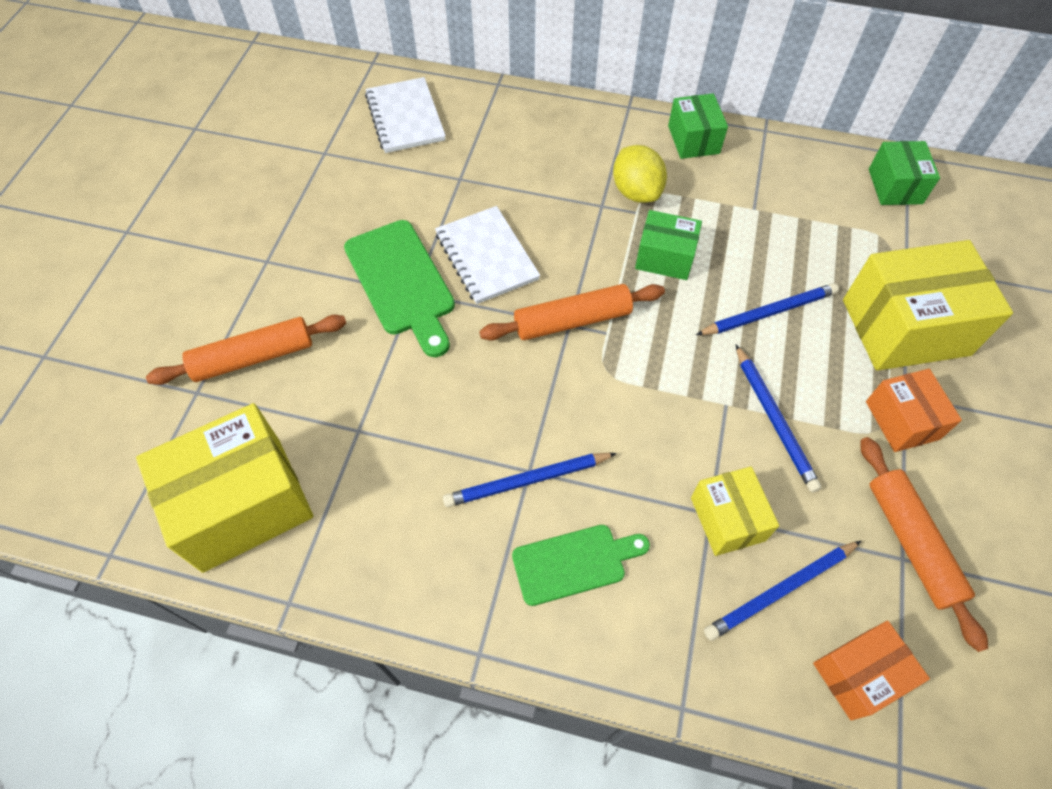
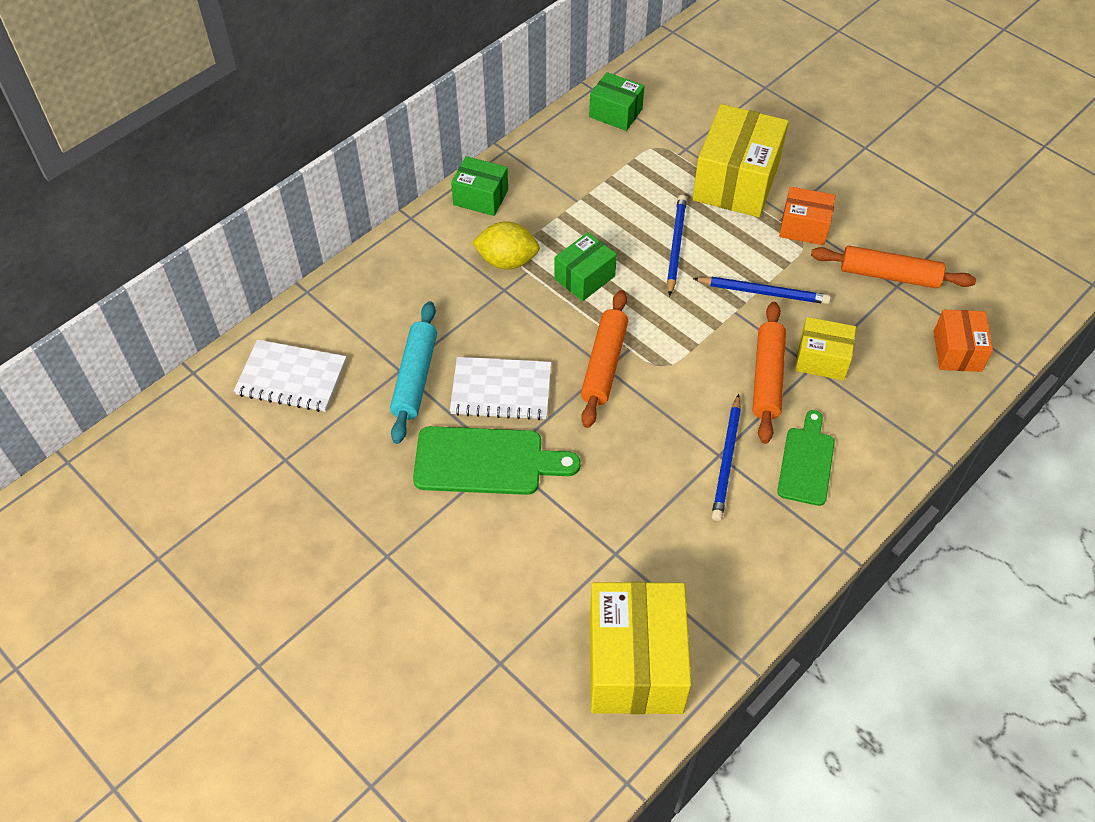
camera: 60 degrees left, 5 degrees down
(253, 357) = (492, 604): orange rolling pin -> orange rolling pin (767, 378)
(459, 192) = (415, 378): none -> turquoise rolling pin
(781, 591) = (886, 359): blue pencil -> none

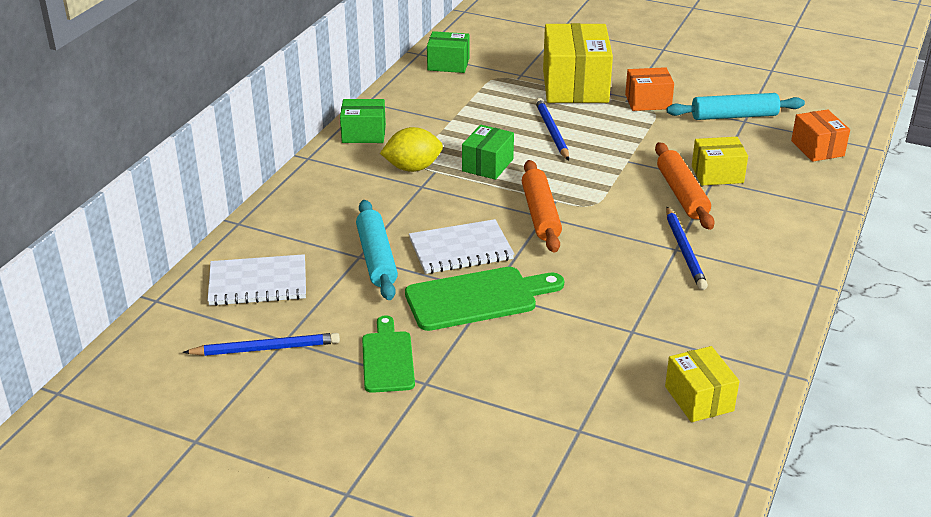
camera: 20 degrees left, 20 degrees down
(635, 663) = (699, 399): yellow box -> yellow box, size x0.55
(763, 292) = (642, 145): blue pencil -> blue pencil (265, 348)
(806, 462) = (750, 237): green cutting board -> green cutting board (388, 358)
(889, 275) = (734, 116): orange rolling pin -> turquoise rolling pin

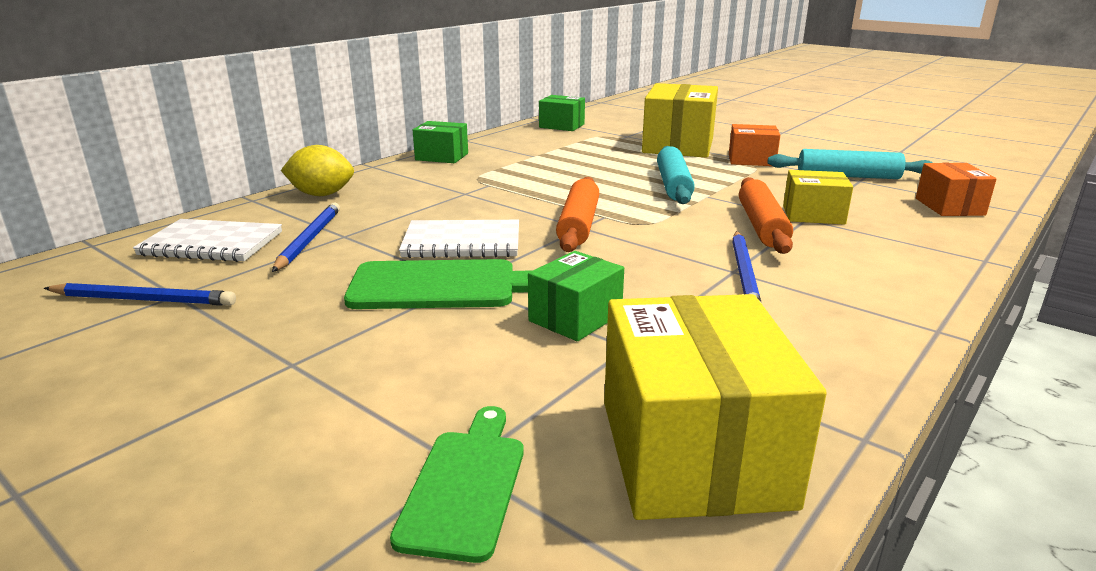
camera: 15 degrees right, 10 degrees down
(377, 258) = (361, 239): turquoise rolling pin -> turquoise rolling pin (673, 185)
(388, 358) = (272, 330): green cutting board -> green cutting board (465, 485)
(412, 168) = (467, 181): yellow lemon -> yellow lemon (321, 195)
(487, 165) = (548, 185): green box -> green box (575, 317)
(551, 132) = (634, 170): blue pencil -> blue pencil (309, 240)
(699, 399) = (693, 452): yellow box -> yellow box, size x1.82

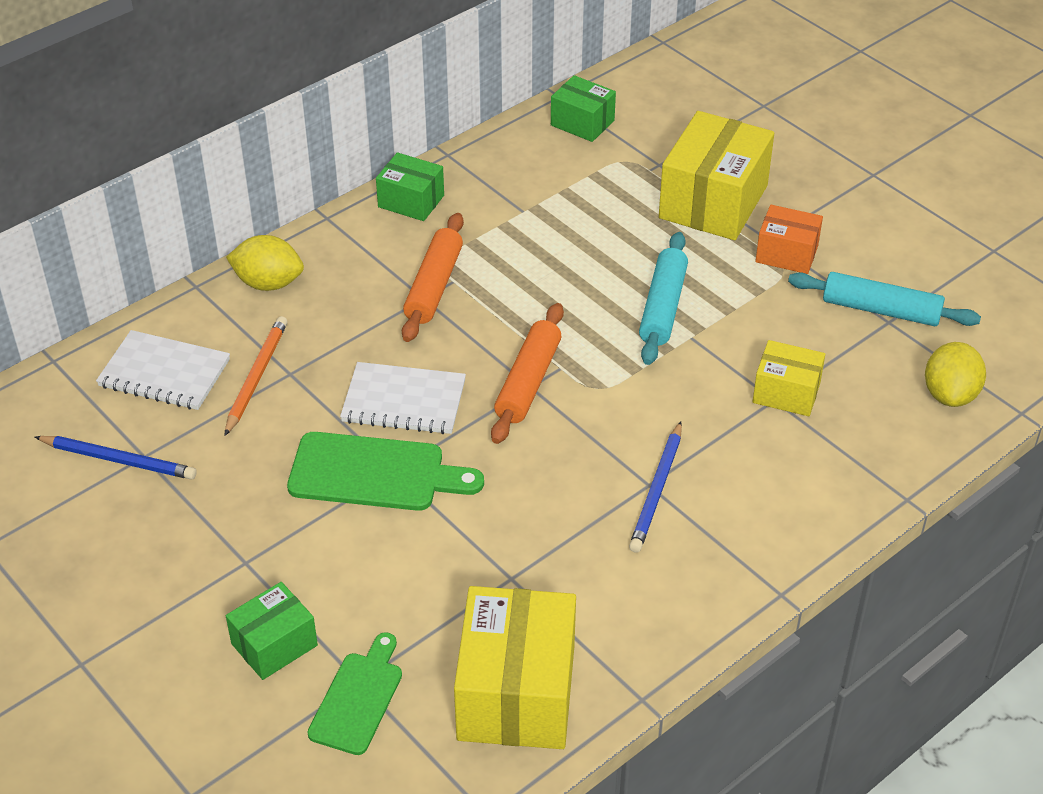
camera: 10 degrees right, 20 degrees up
(309, 240) = (256, 377): blue pencil -> orange pencil
(575, 317) = (480, 535): green box -> green box (274, 644)
(762, 226) = (718, 408): orange rolling pin -> orange rolling pin (434, 286)
(949, 207) = (950, 394): orange box -> yellow lemon

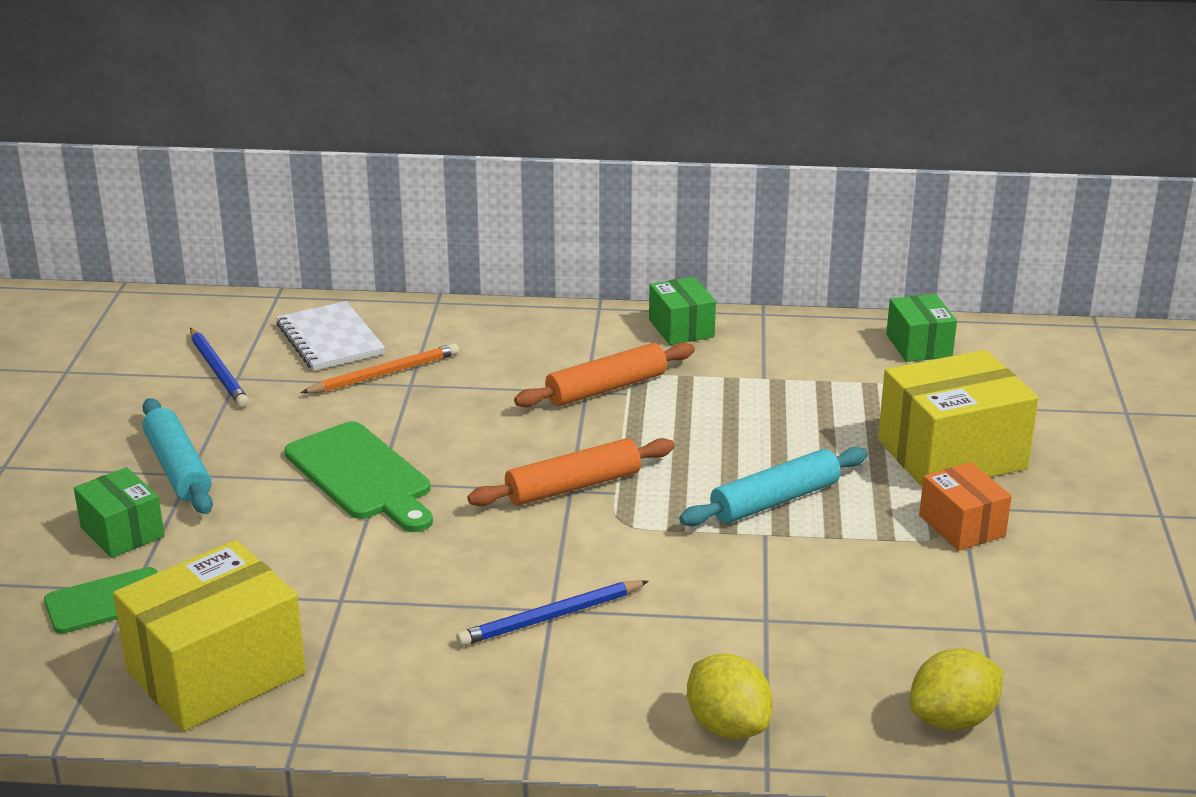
camera: 45 degrees right, 15 degrees down
(268, 283) = (488, 325): yellow lemon -> yellow lemon (727, 726)
(274, 644) = (122, 532): green box -> green box turned 45 degrees clockwise
(404, 401) = (458, 445): white notebook -> none
(786, 393) = (785, 621): yellow box -> none
(881, 310) = (990, 616): turquoise rolling pin -> turquoise rolling pin (178, 468)

